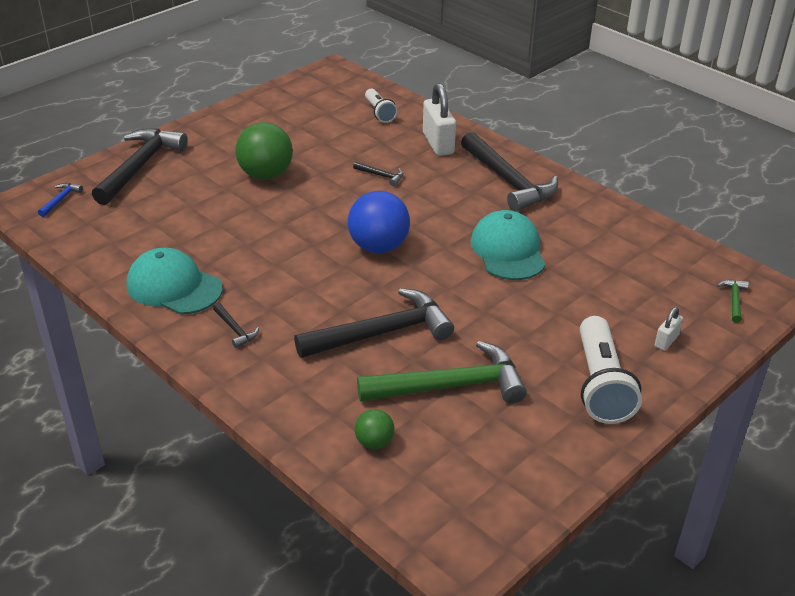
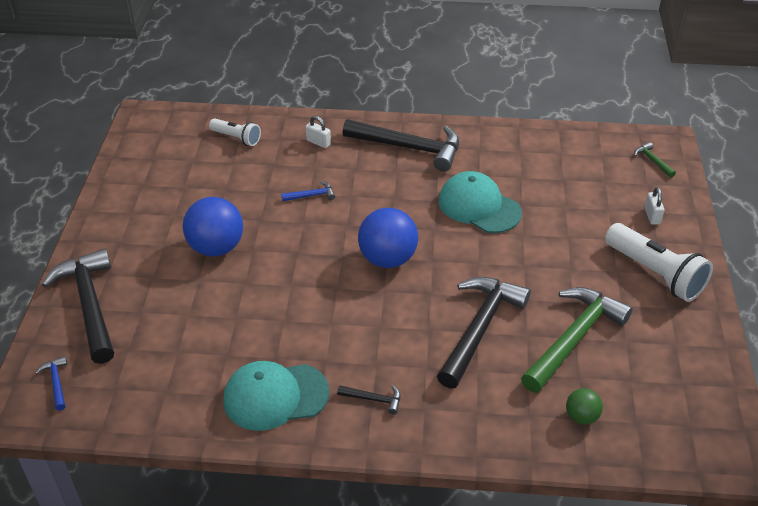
camera: 40 degrees left, 5 degrees up
(266, 175) = (216, 248): green ball -> blue ball
(381, 176) = (311, 195): black hammer -> blue hammer
(438, 143) = (318, 142): white padlock -> white padlock, size x0.51

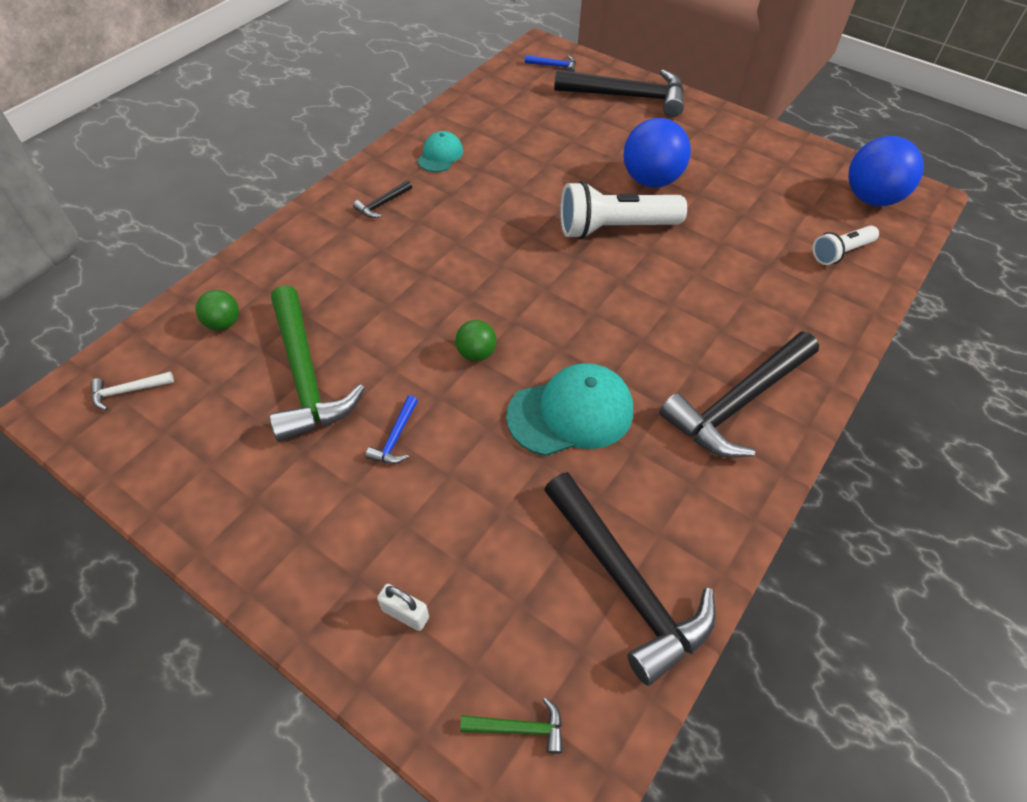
camera: 120 degrees right, 10 degrees up
(275, 396) = (440, 155): turquoise cap -> turquoise cap, size x0.57
(311, 195) = (691, 272): blue hammer -> blue hammer (395, 438)
(318, 142) = (796, 318): white padlock -> none
(387, 259) = (543, 288): blue ball -> blue ball (871, 198)
(475, 265) = (476, 353): none -> green ball
(479, 328) = (389, 309): black hammer -> black hammer (626, 584)
(655, 273) = (311, 527): white flashlight -> white flashlight (615, 228)
(683, 428) = (127, 391): none -> white hammer

